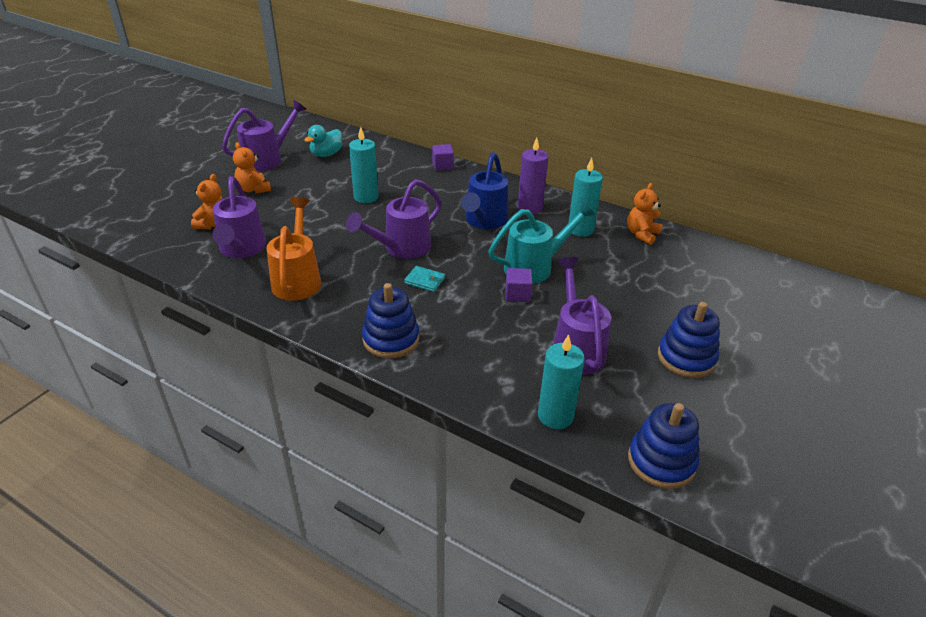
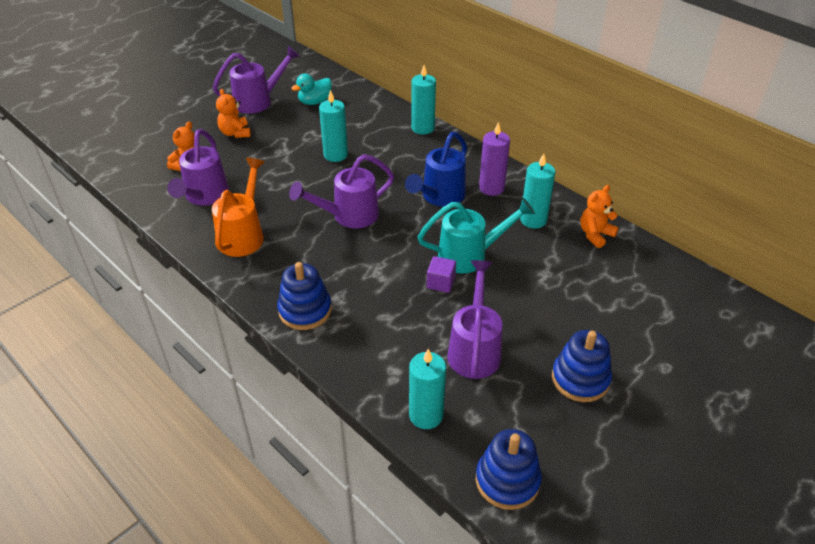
camera: 15 degrees right, 5 degrees up
(424, 280) = (358, 254): turquoise wallet -> none
(442, 165) = (422, 128): purple cube -> turquoise candle

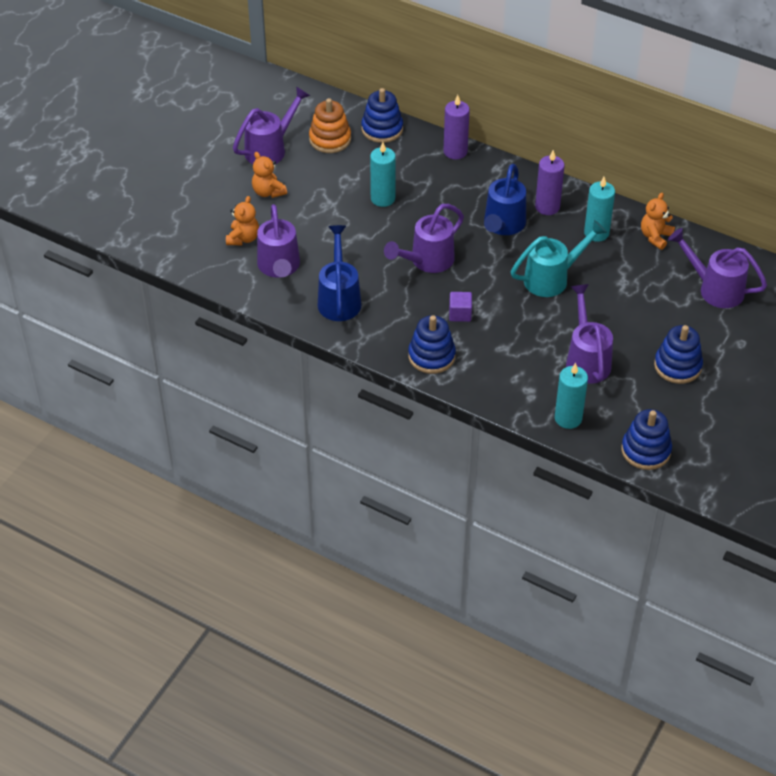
camera: 15 degrees left, 5 degrees up
(243, 235) = (339, 299): orange watering can -> blue watering can
(314, 102) = (330, 139): turquoise duck -> orange stacking toy
(365, 101) = (382, 129): none -> blue stacking toy
(422, 128) = (455, 151): turquoise candle -> purple candle
(441, 283) = (537, 309): purple cube -> purple cube (460, 314)
(648, 299) = (715, 289): none -> purple watering can

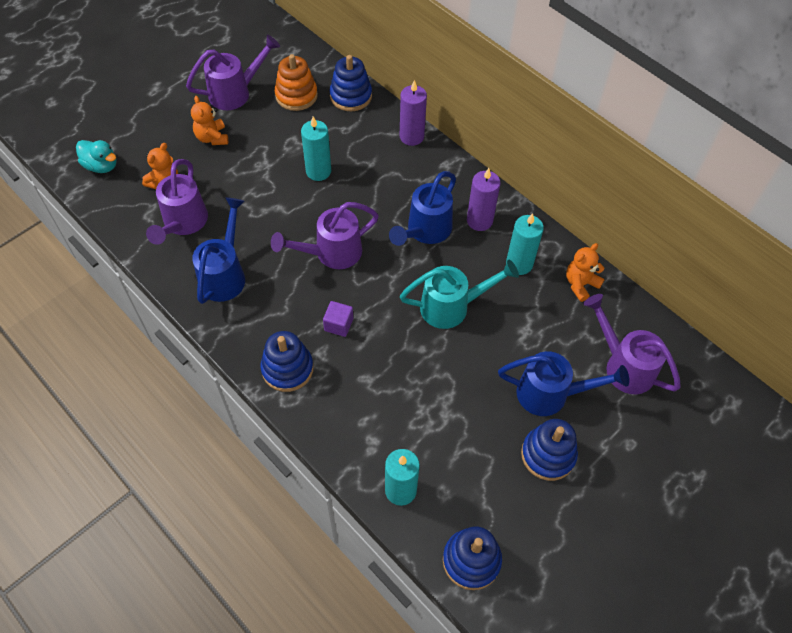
camera: 15 degrees right, 10 degrees up
(175, 238) = (101, 166): none -> turquoise duck
(586, 360) = (450, 419): purple watering can -> none
(662, 323) = (550, 394): none -> blue watering can

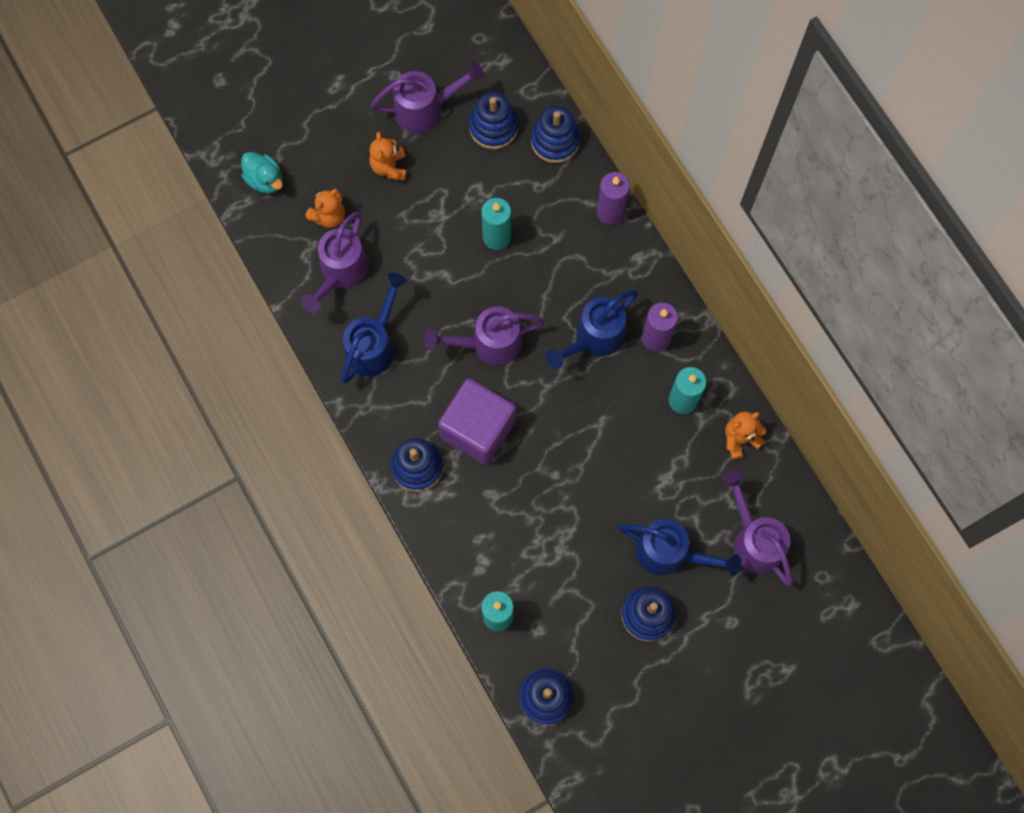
camera: 15 degrees right, 15 degrees up
(296, 95) = (493, 127): orange stacking toy -> blue stacking toy
(338, 324) = (478, 429): purple cube -> purple cube, size x2.33
(451, 307) = (598, 434): turquoise watering can -> none

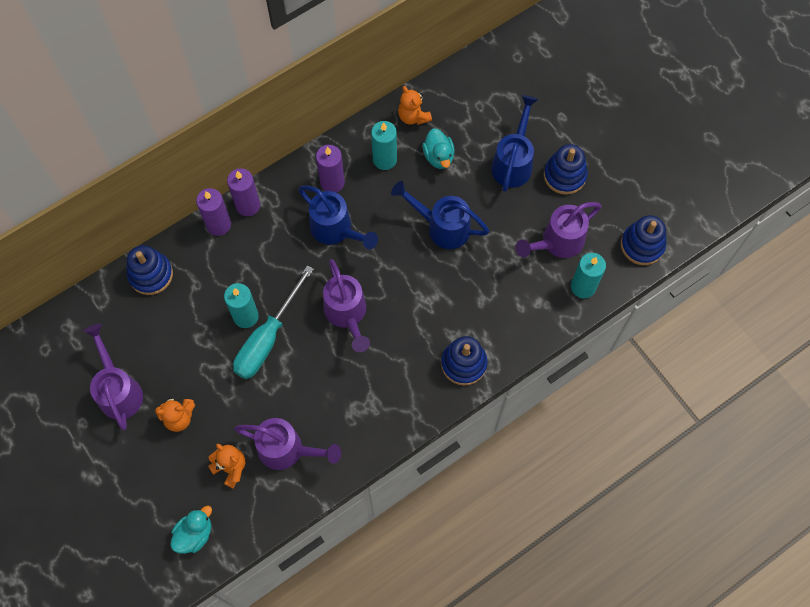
camera: 95 degrees left, 5 degrees down
(374, 345) = (355, 412): blue watering can -> blue watering can (442, 227)
(468, 258) = (267, 338): none -> turquoise screwdriver
(478, 429) = (425, 316): purple cube -> none
(493, 127) = (137, 328): blue stacking toy -> none
(632, 244) = (248, 205): none -> purple candle
(683, 464) = (438, 156): none -> turquoise duck
(754, 540) = (495, 103): purple watering can -> purple watering can (557, 242)

